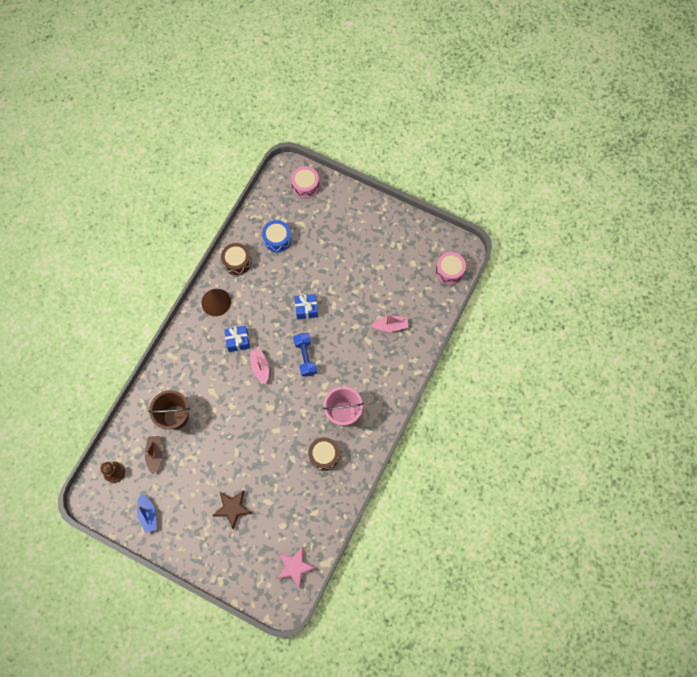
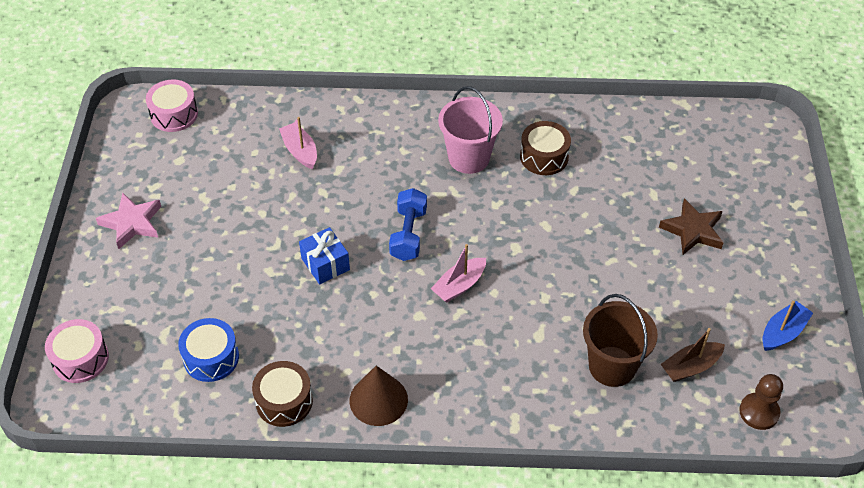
camera: 115 degrees left, 20 degrees down
(238, 341) = (432, 335): blue gift -> none
(295, 567) = (713, 132): pink star -> pink star (132, 223)
(305, 357) = (408, 234): blue dumbbell -> blue dumbbell turned 45 degrees counterclockwise

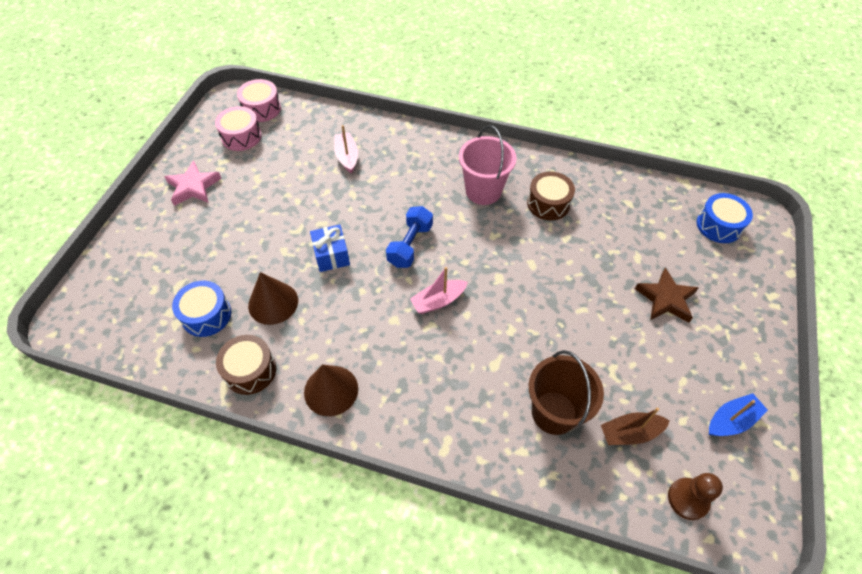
camera: 15 degrees right, 5 degrees up
(80, 359) = (104, 290): pink drum -> pink drum (241, 136)
(280, 328) = (273, 303): none -> brown cone
(728, 143) = (719, 225): none -> blue drum

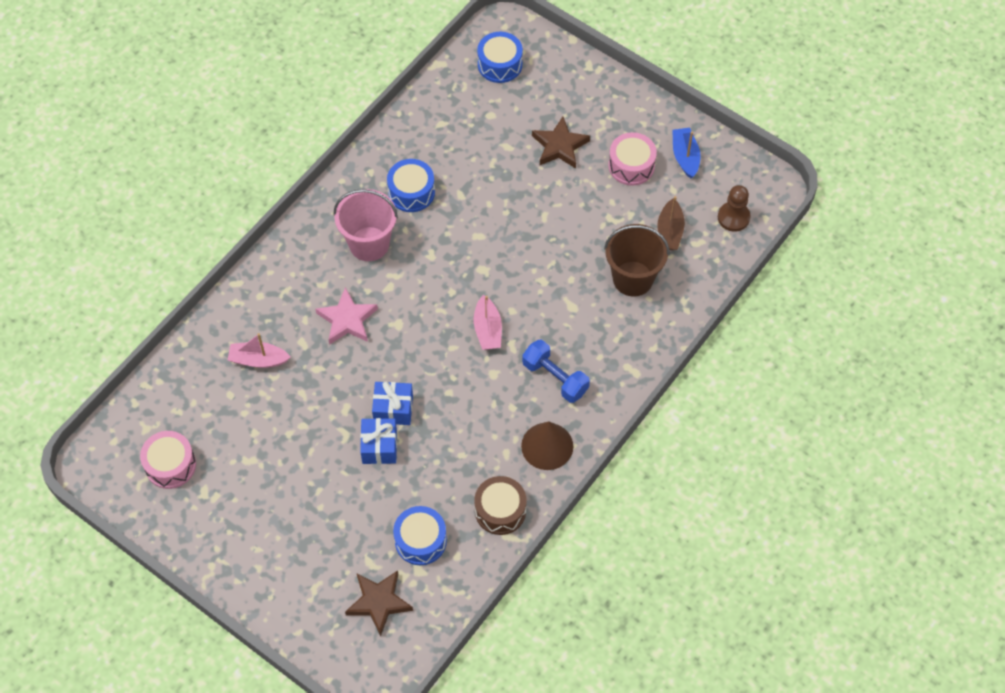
camera: 70 degrees left, 5 degrees up
(140, 302) = (379, 602): none -> brown star
(193, 186) = (232, 530): pink star -> pink star (347, 320)
(261, 108) = (130, 433): pink drum -> pink drum (631, 166)
(273, 303) = (430, 476): brown cone -> none
(292, 257) = (379, 447): none -> blue gift
(410, 245) = (411, 333): blue dumbbell -> blue dumbbell (555, 378)
(548, 203) = (411, 192): brown drum -> blue drum

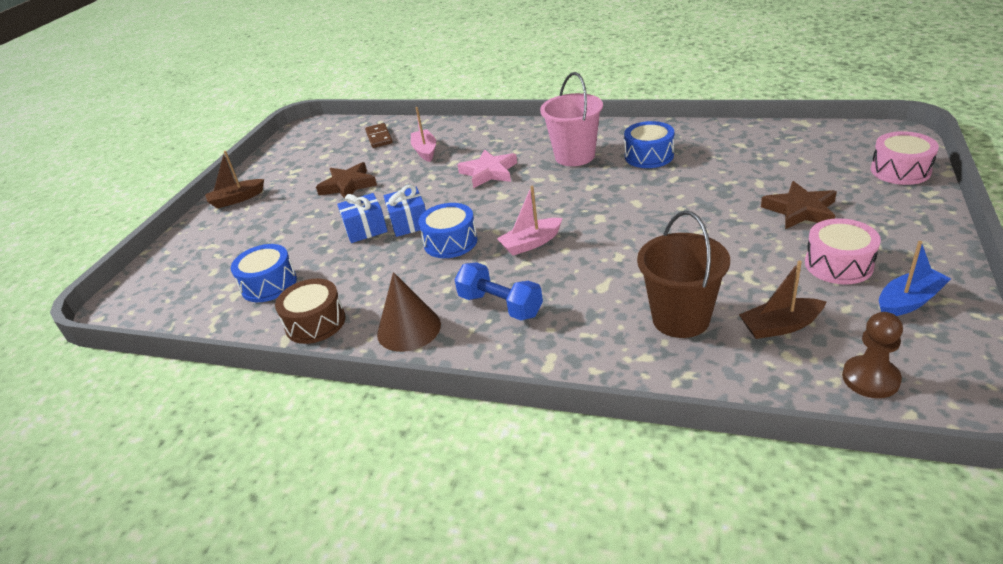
camera: 75 degrees right, 25 degrees down
(170, 465) = (314, 151): pink drum -> pink drum (900, 170)
(188, 394) = (379, 137): none -> brown domino
(230, 557) = (237, 199): none -> brown boat
(379, 602) = (198, 283): brown star -> brown star (348, 185)
(500, 64) = (850, 148): blue drum -> blue drum (450, 242)
(555, 378) = (500, 305): blue dumbbell -> blue dumbbell turned 75 degrees counterclockwise

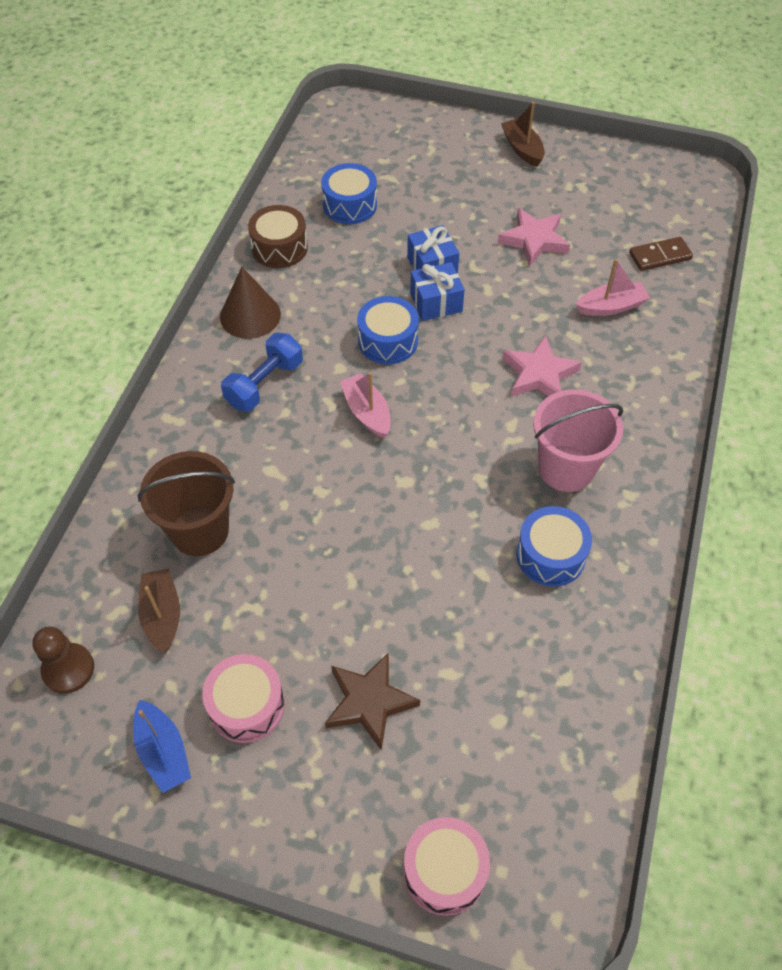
camera: 85 degrees right, 20 degrees up
(348, 185) = (534, 240): brown star -> pink star

